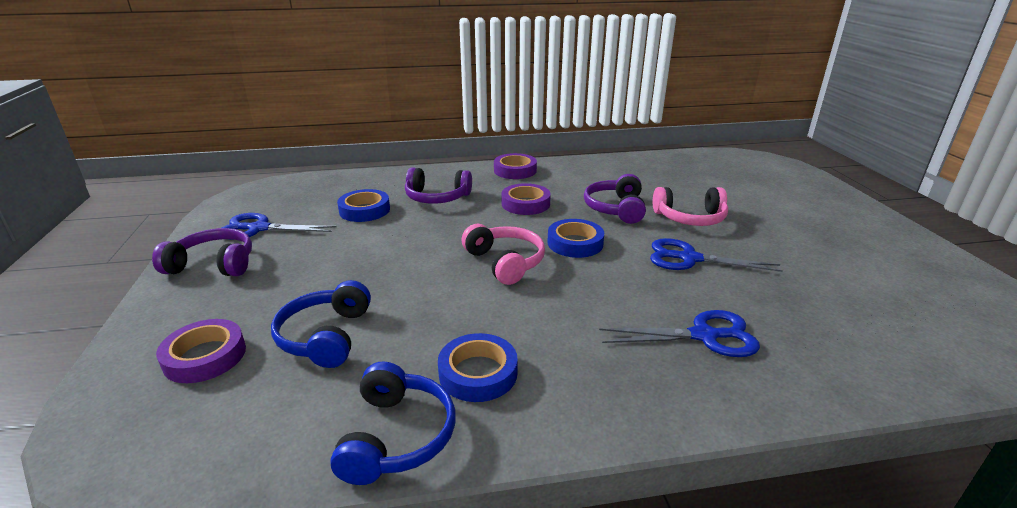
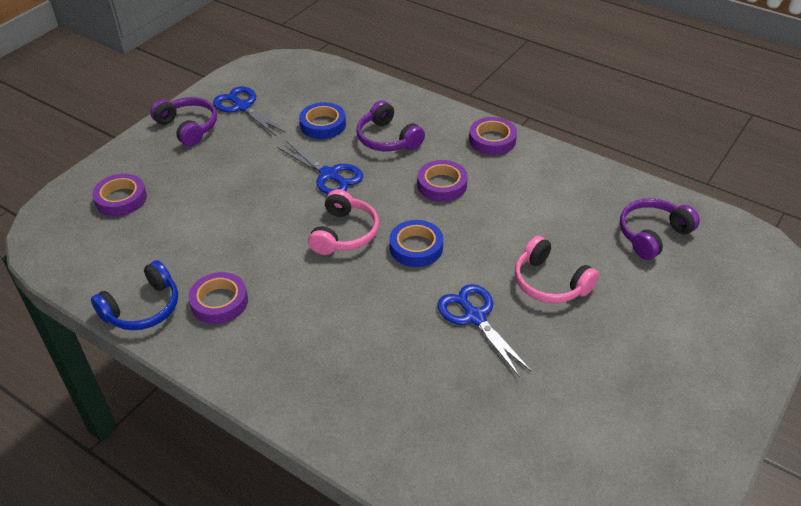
camera: 45 degrees right, 15 degrees up
(325, 336) = (182, 223): blue headphones -> none
(478, 373) = (219, 302): blue tape -> purple tape
(615, 209) = (504, 233): purple headphones -> purple headphones (652, 234)
(704, 336) = (373, 376): blue scissors -> blue scissors (329, 175)

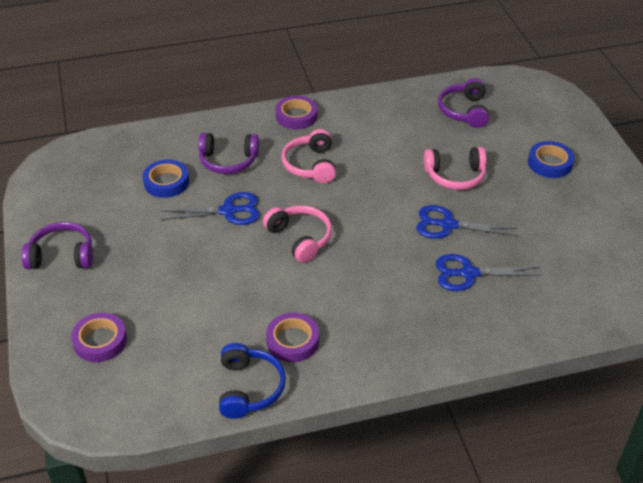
camera: 50 degrees left, 0 degrees up
(242, 107) = (80, 211): blue scissors -> blue scissors (468, 273)
(416, 247) = (356, 213): blue tape -> blue tape (550, 163)
(442, 185) = (310, 165): purple tape -> pink headphones

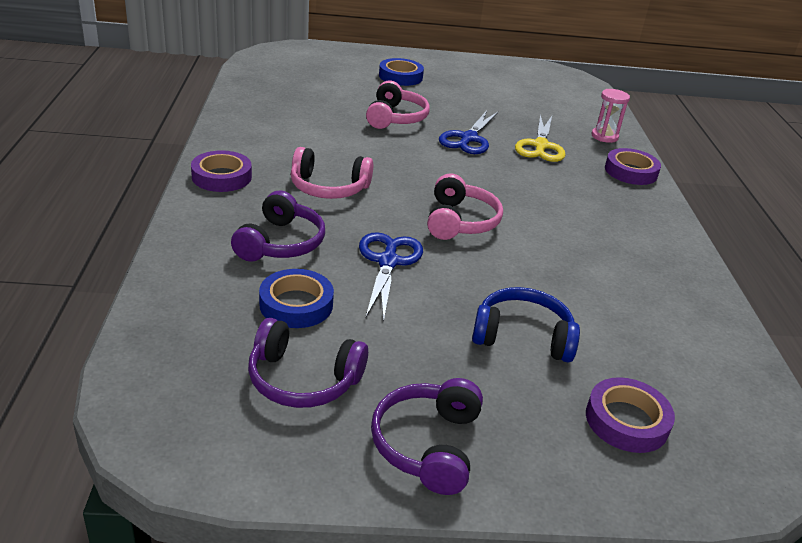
camera: 80 degrees left, 10 degrees down
(249, 388) = (701, 302): blue headphones -> blue headphones (522, 336)
(292, 341) = (628, 259): purple tape -> purple tape (630, 171)
(300, 238) = (460, 221): pink headphones -> pink headphones turned 120 degrees clockwise
(464, 111) = (293, 89): purple headphones -> purple headphones (303, 380)
(468, 273) = (540, 146): blue scissors -> yellow scissors
(528, 320) = (604, 136): none -> pink hourglass

